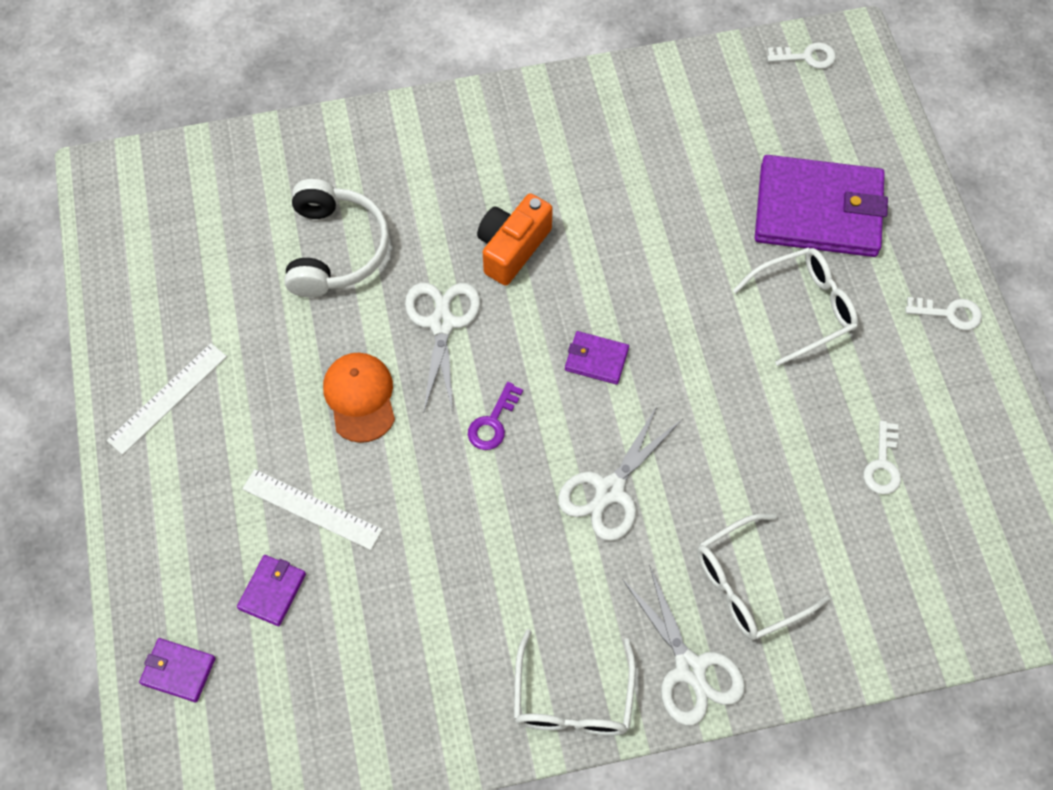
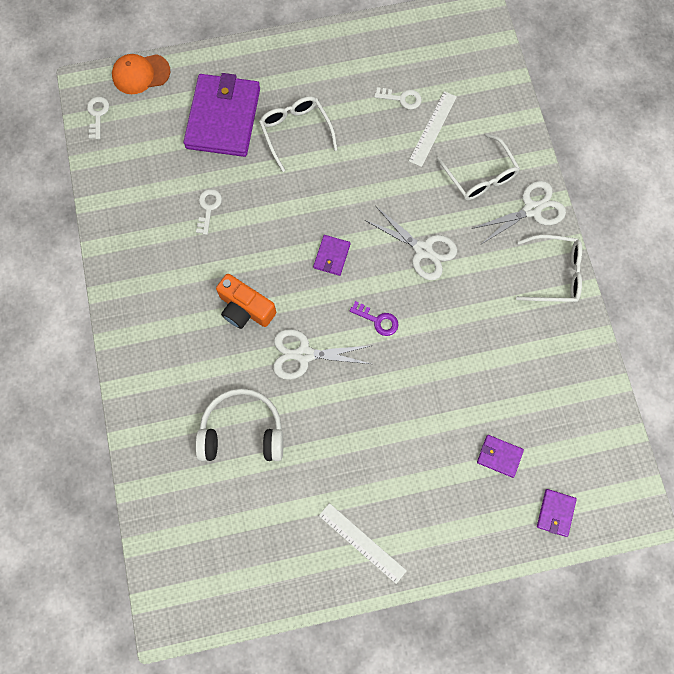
camera: 90 degrees left, 10 degrees up
(312, 509) = (442, 434): white ruler -> white ruler (432, 128)
(360, 398) = (360, 407): orange cap -> orange cap (141, 74)
(949, 313) = (300, 53): white key -> white key (208, 208)

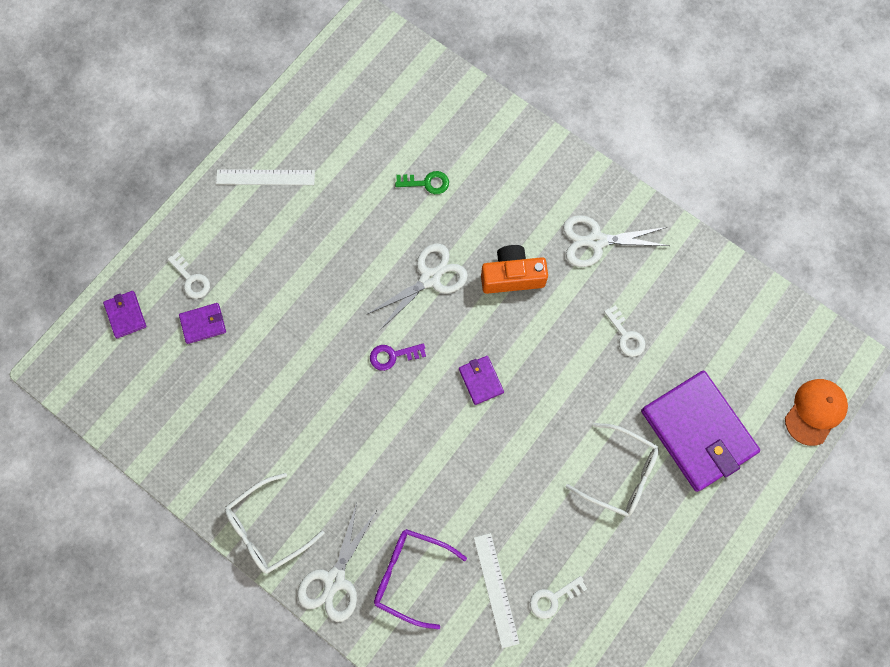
camera: 140 degrees right, 0 degrees up
(97, 115) = (808, 340): white key -> white key (191, 279)
(242, 431) = (426, 183): white headphones -> green key
(423, 250) = (405, 453): white scissors -> white scissors (596, 241)
(480, 175) = (411, 575): white glasses -> purple glasses

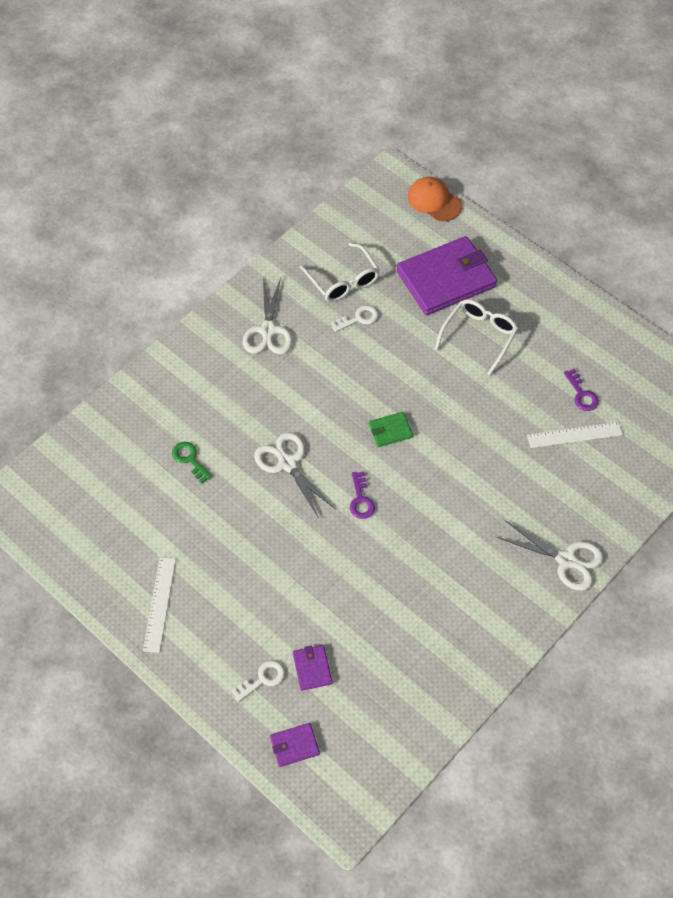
camera: 85 degrees left, 15 degrees down
(267, 528) = (519, 615): white glasses -> white glasses (343, 281)
(411, 575) = (562, 498): purple glasses -> none
(426, 183) = (190, 459): green key -> green key turned 45 degrees counterclockwise
(480, 380) = (390, 431): purple wallet -> green wallet
(512, 276) = (294, 398): orange camera -> none
(553, 598) = (581, 394): white key -> purple key

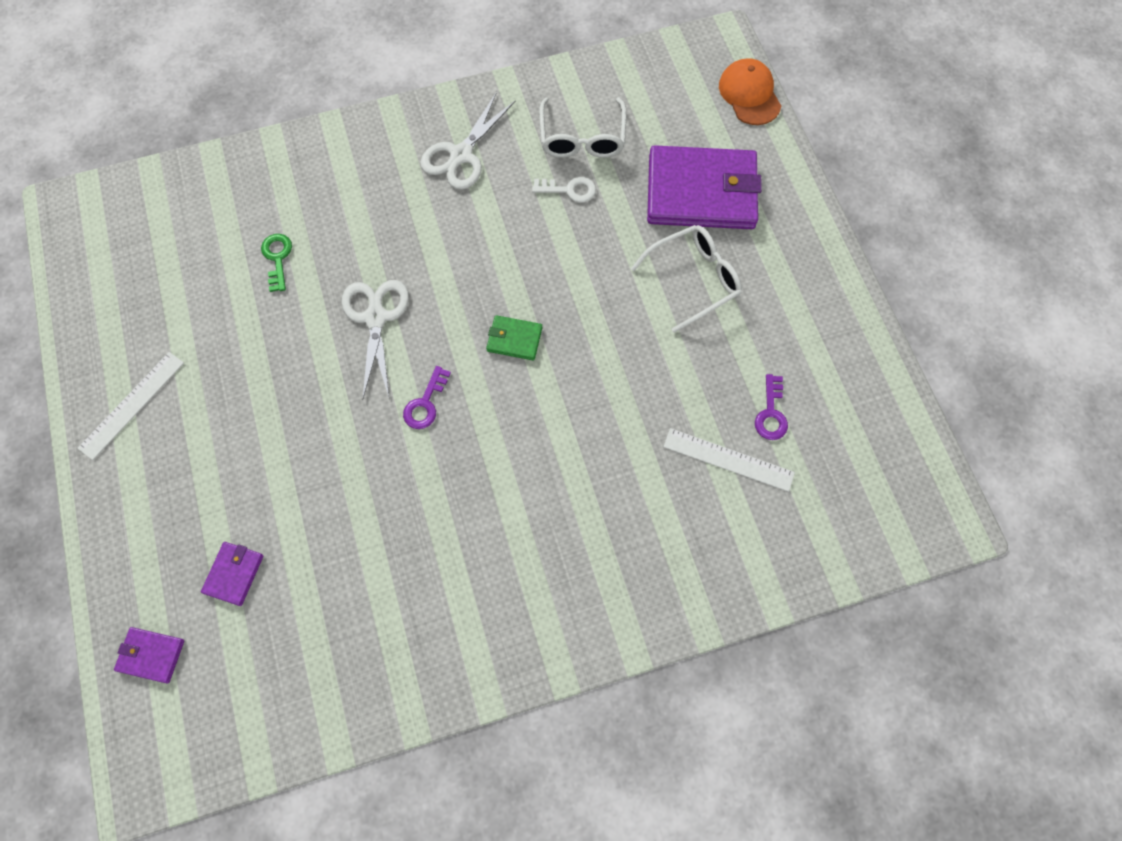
camera: 30 degrees right, 10 degrees up
(262, 679) = (173, 555): white key -> none
(566, 560) = (612, 612): white scissors -> none

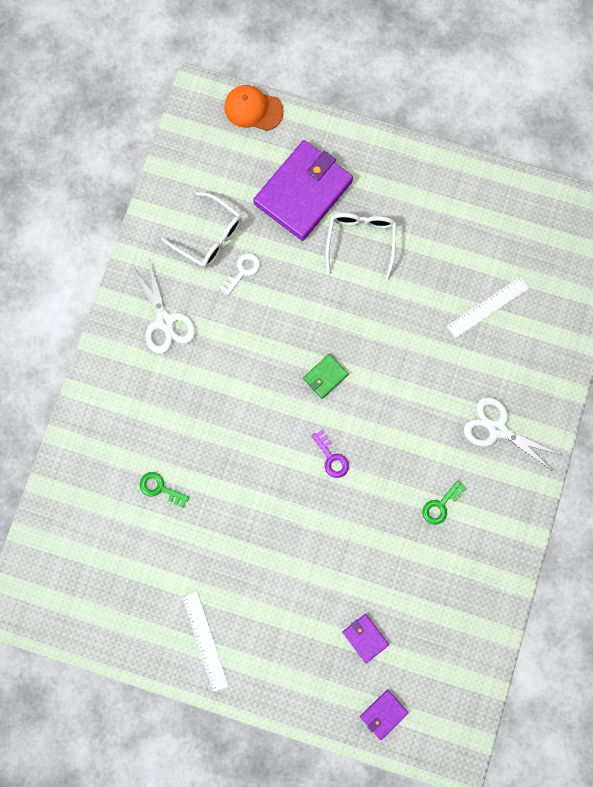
camera: 55 degrees left, 10 degrees up
(376, 318) = (250, 452): white scissors -> white scissors (497, 429)
(450, 559) = (440, 505): none -> green key
(771, 413) = (476, 262): purple key -> none

